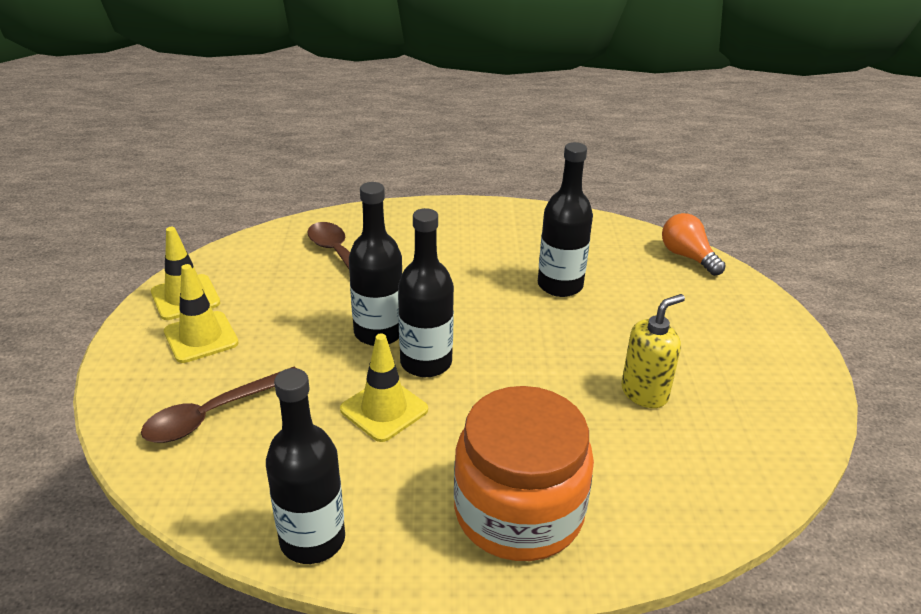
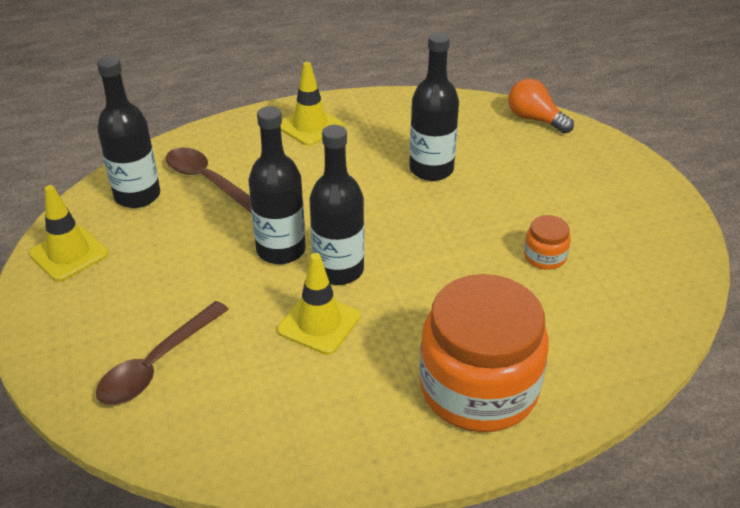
camera: 15 degrees left, 5 degrees up
(201, 337) = (106, 291): yellow traffic cone -> yellow traffic cone (310, 126)
(312, 539) = (307, 458): black bottle -> black bottle (137, 196)
(644, 393) = (545, 256): yellow soap dispenser -> orange jar

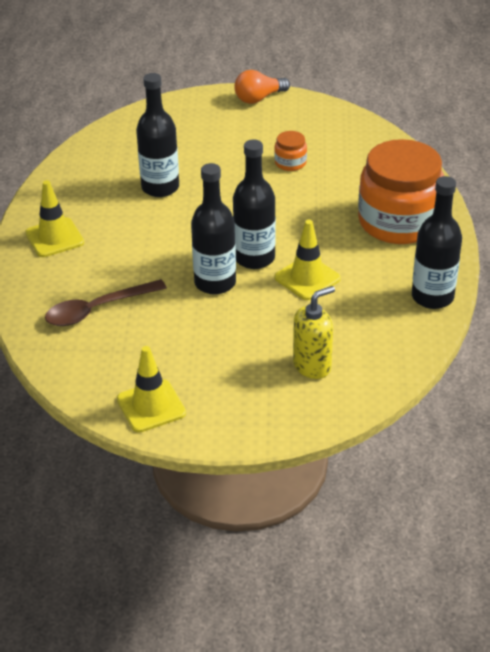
camera: 70 degrees left, 0 degrees up
(137, 196) = (91, 356): black bottle -> black bottle (432, 297)
(157, 364) = (312, 366): brown spoon -> yellow soap dispenser
(535, 119) = (129, 123): orange light bulb -> orange light bulb (259, 98)

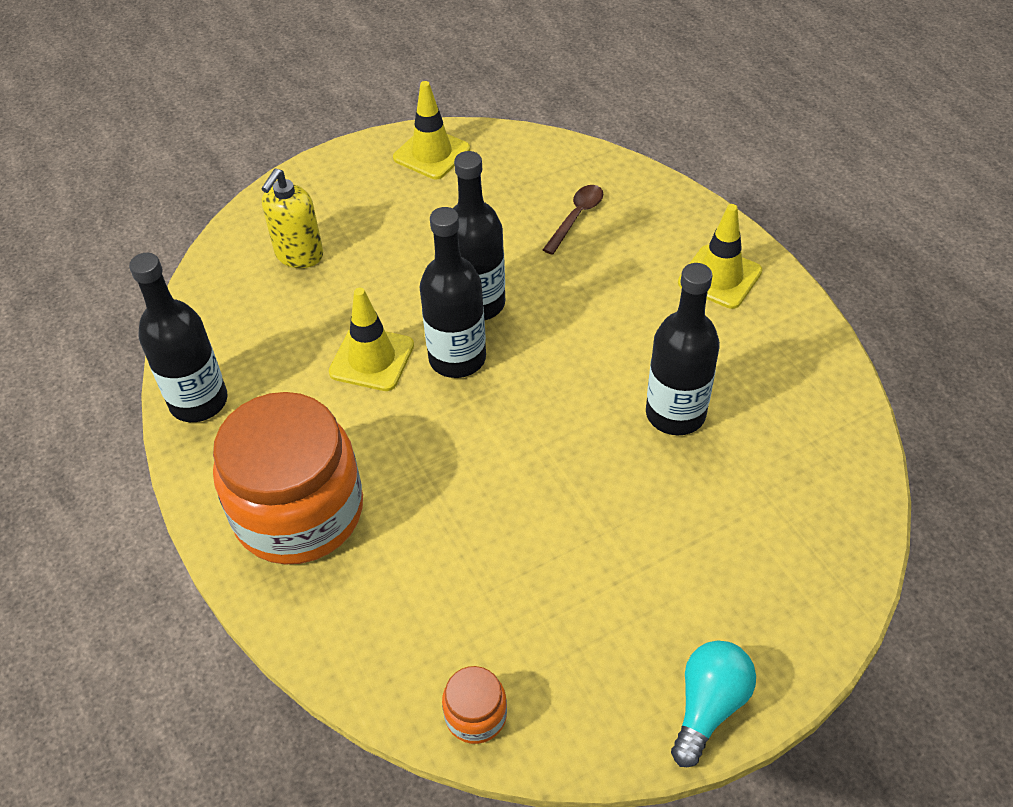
camera: 150 degrees right, 10 degrees up
(97, 309) = (576, 217): brown spoon -> brown spoon, size x0.66
(259, 98) = (708, 706): orange light bulb -> turquoise light bulb
(290, 163) = (532, 558): orange jar -> orange jar (475, 715)

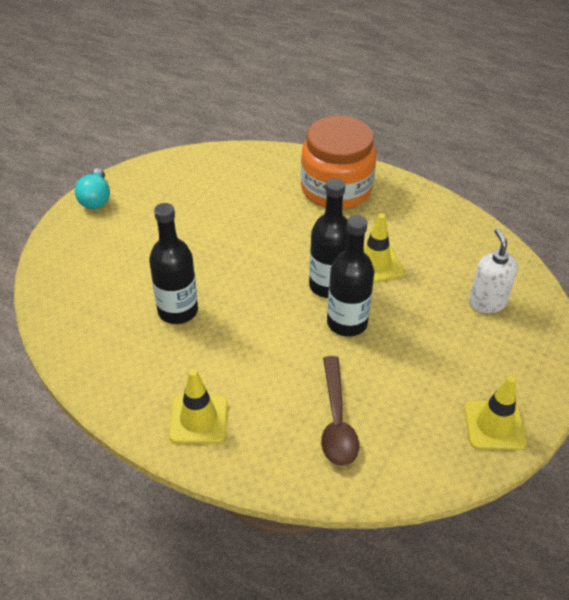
camera: 145 degrees right, 5 degrees down
(198, 401) = (438, 208): black bottle -> none
(299, 255) = (487, 302): yellow soap dispenser -> white soap dispenser
(475, 715) = (194, 160): orange jar -> none
(576, 217) = (336, 420): brown spoon -> brown spoon, size x1.51

